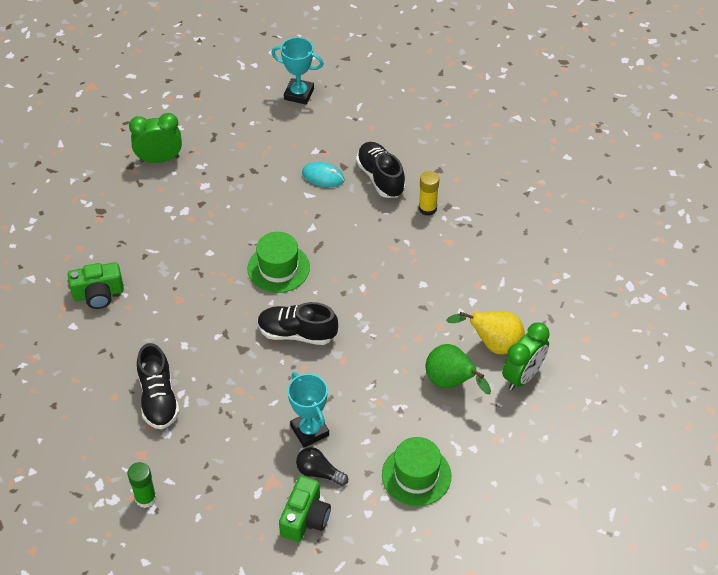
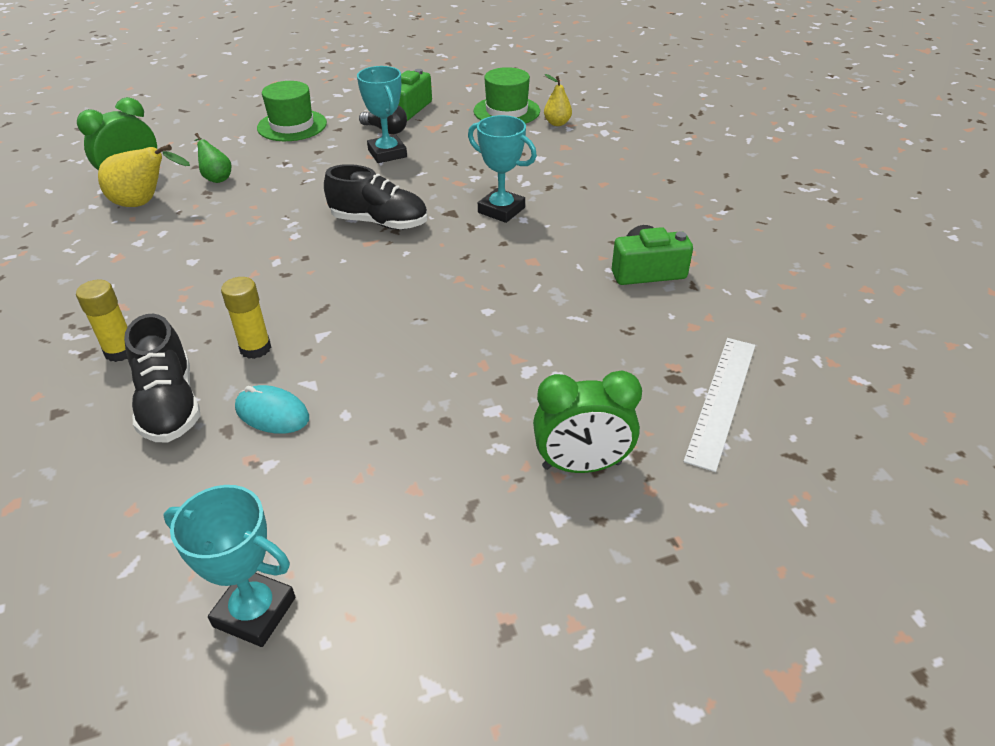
camera: 175 degrees left, 10 degrees down
(78, 199) = (721, 400): none -> white ruler
(145, 498) = (557, 123): green glue stick -> yellow pear
(158, 398) = (551, 180): black shoe -> none
(201, 354) = (501, 210): none -> turquoise trophy
(278, 268) = (387, 287): green hat -> green hat (506, 111)
(348, 215) = (255, 348): none -> yellow glue stick
(451, 383) = (216, 178): green pear -> green pear, size x0.61

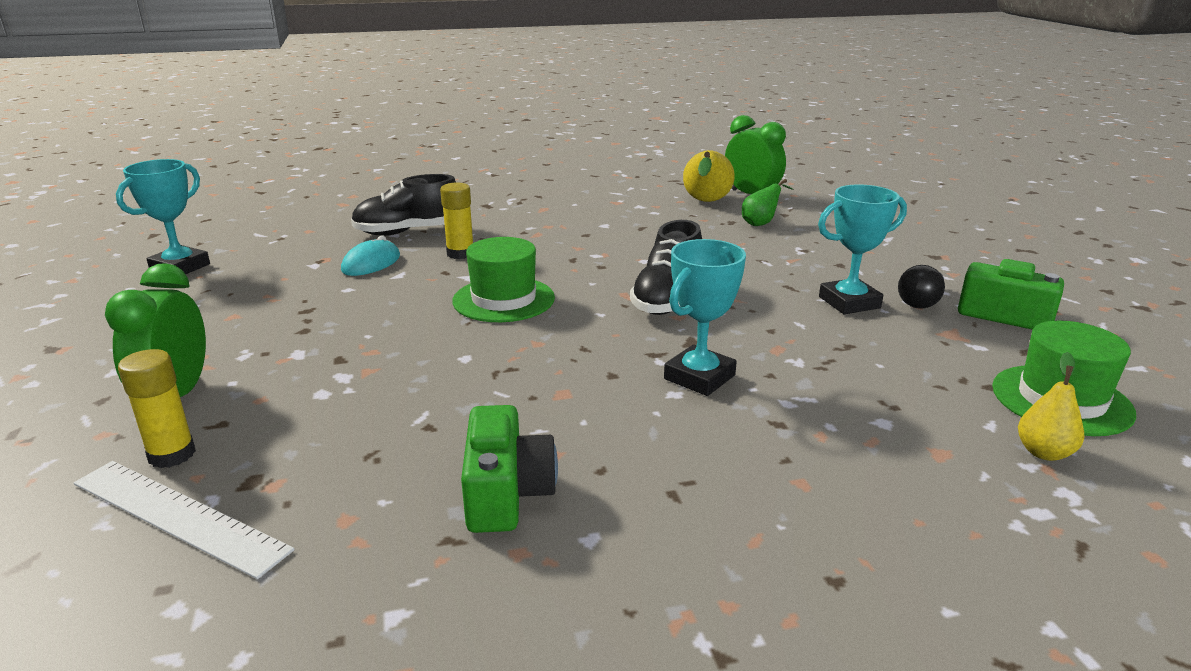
camera: 95 degrees right, 15 degrees down
(120, 351) = (482, 214): yellow glue stick -> yellow glue stick (172, 455)
(292, 125) = (903, 249): green hat -> green hat (503, 299)

